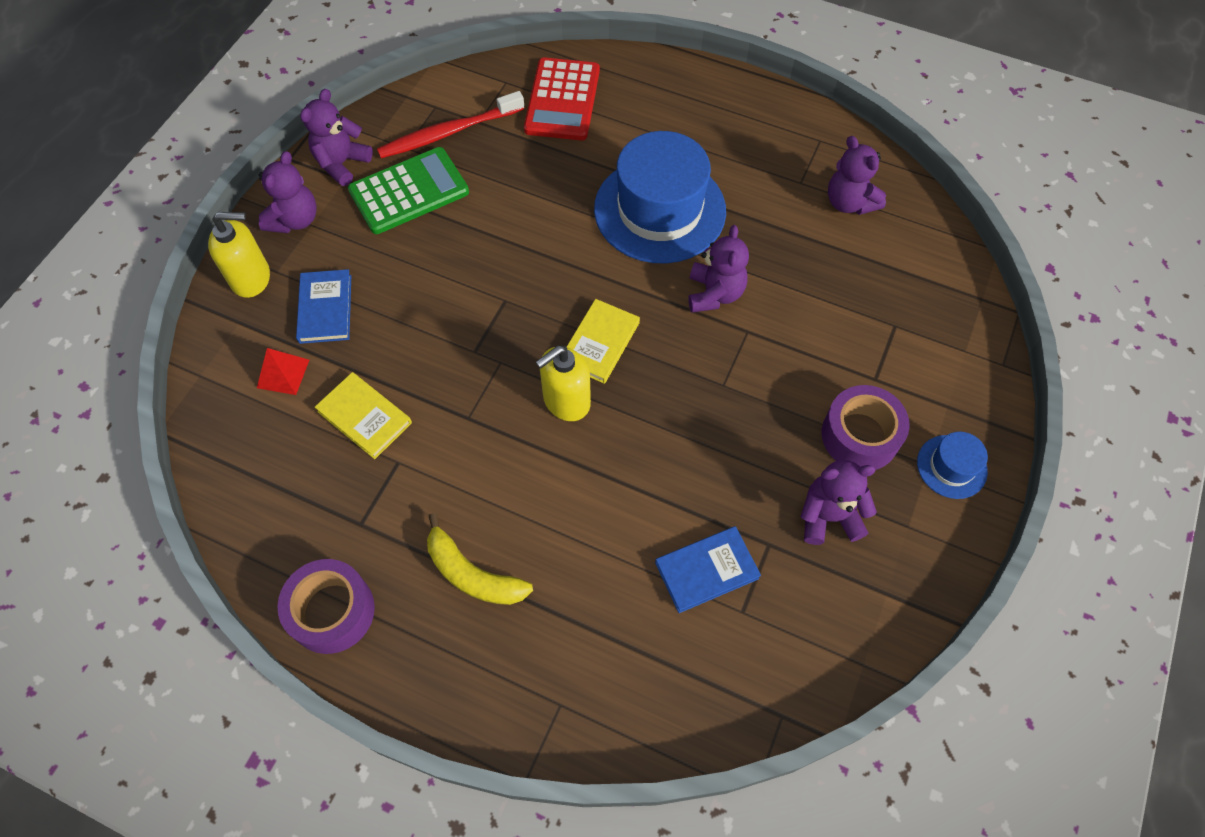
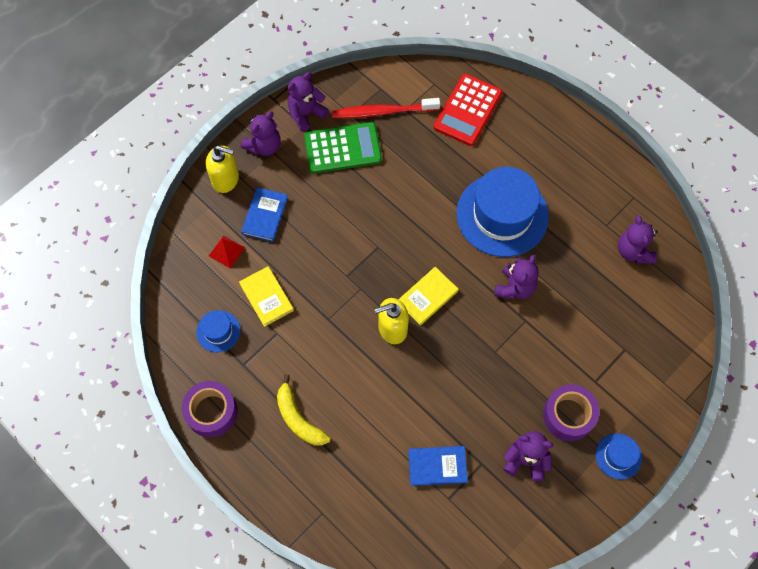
camera: 20 degrees right, 5 degrees up
(305, 488) = (218, 331): none -> blue hat

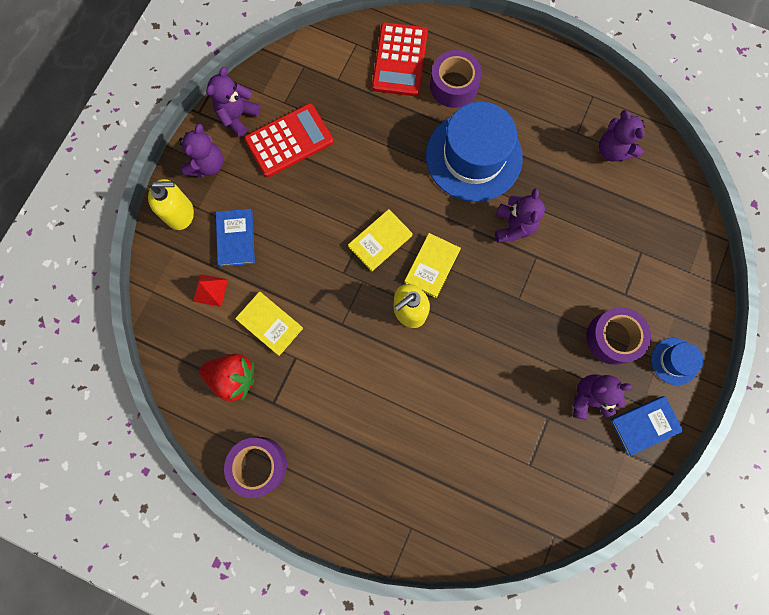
camera: 20 degrees left, 10 degrees up
(218, 331) = (233, 377): blue hat -> red strawberry
(298, 418) = (350, 439): yellow banana -> none
(343, 148) = (289, 141): green calculator -> red calculator
(383, 112) = (315, 89): red toothbrush -> none
(389, 260) = (380, 241): none -> yellow book
(437, 466) = (506, 436): blue book -> blue book (644, 425)
(508, 147) = (454, 86): none -> purple tape

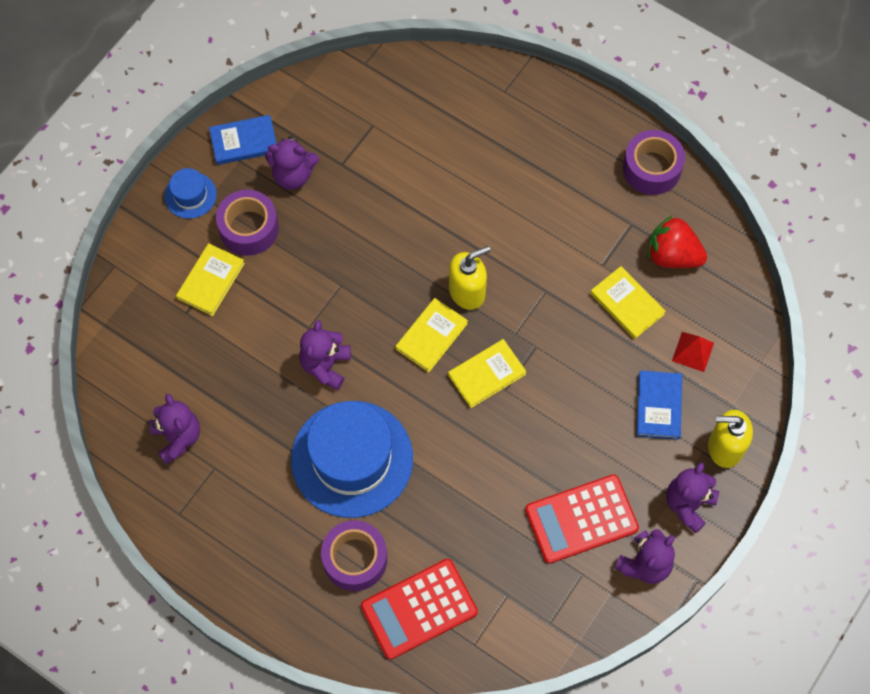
camera: 170 degrees left, 10 degrees down
(399, 60) = (419, 609): red calculator -> red calculator turned 135 degrees counterclockwise
(629, 283) = (211, 281): none -> yellow book

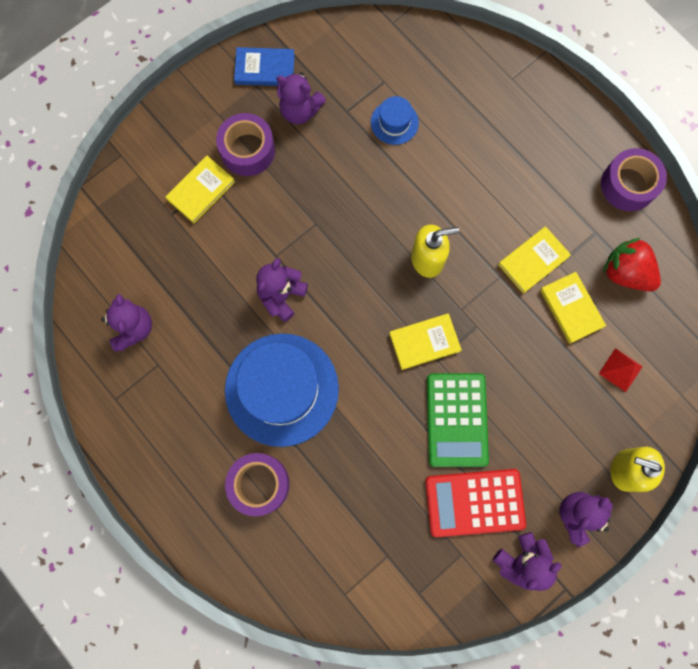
camera: 15 degrees right, 10 degrees up
(190, 195) = (204, 107): blue hat -> blue hat (394, 122)
(419, 609) = (304, 547): red calculator -> none
(431, 336) = (384, 293): yellow book -> yellow book (533, 261)
(541, 443) = (456, 420): none -> green calculator
(658, 406) = (574, 413): blue book -> none

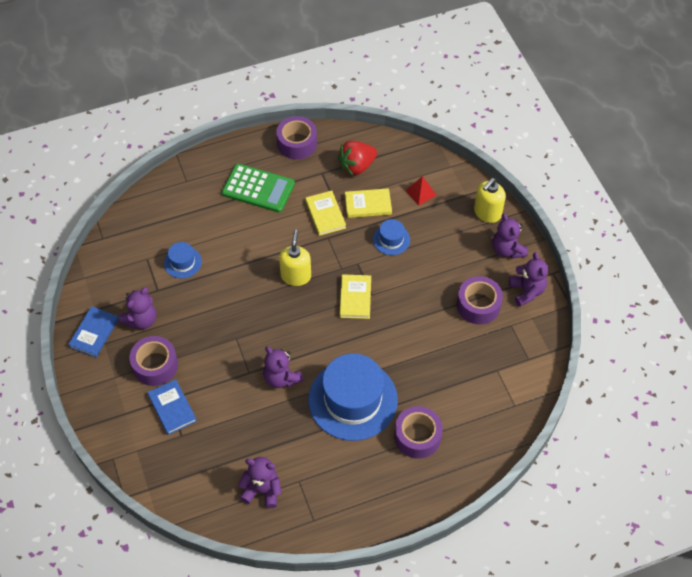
camera: 70 degrees left, 20 degrees down
(201, 191) = (172, 408): yellow book -> blue book
(456, 420) = (418, 297): green calculator -> green calculator (258, 188)
(474, 502) = (478, 305): red calculator -> purple tape
(529, 356) = (391, 239): none -> blue hat

